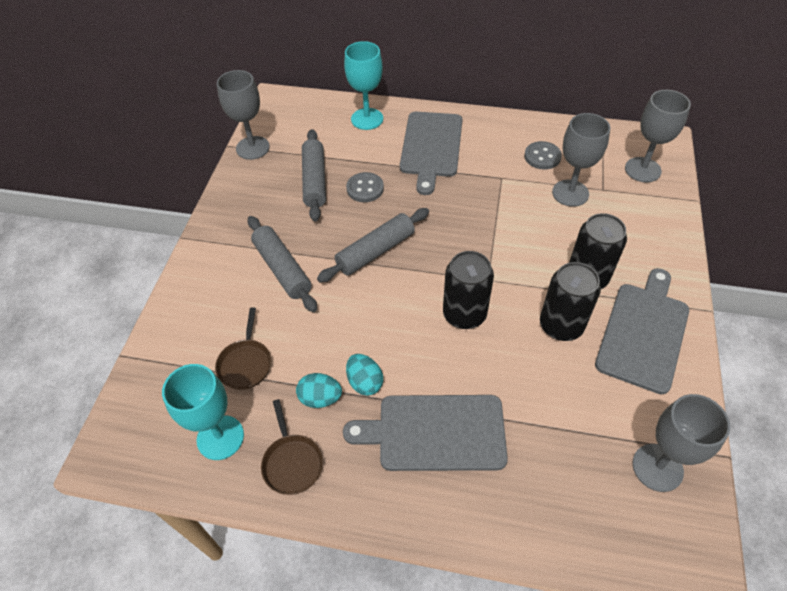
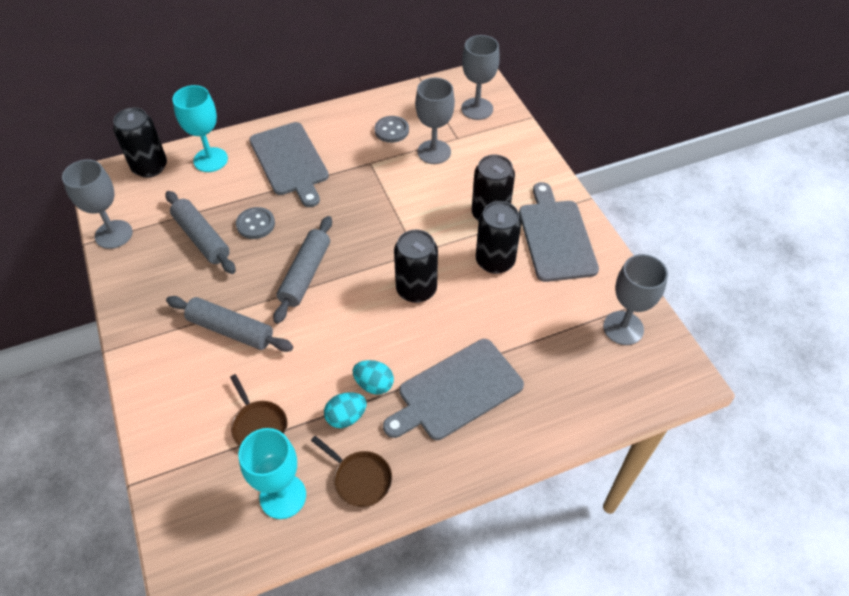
camera: 35 degrees left, 0 degrees up
(316, 106) = (150, 167): none -> black can

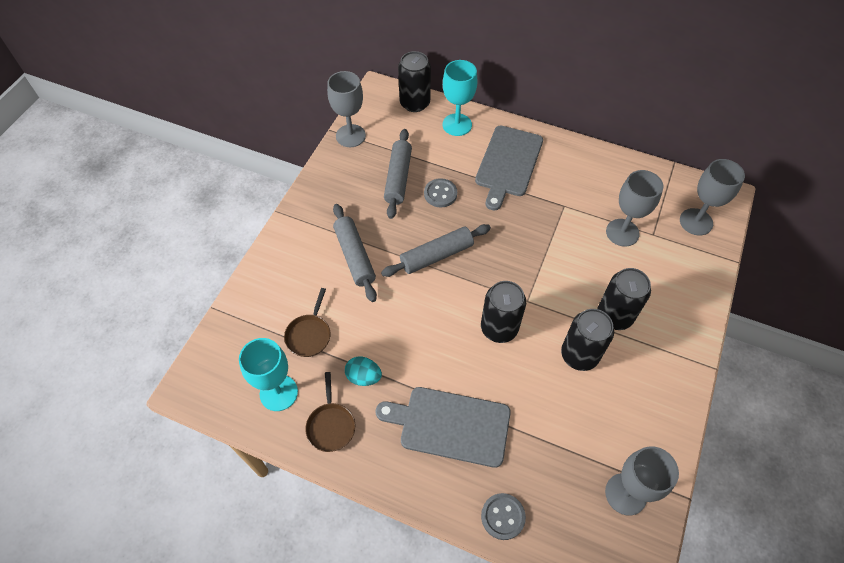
camera: 45 degrees right, 5 degrees up
(374, 384) = (402, 371): turquoise egg -> none
(391, 130) = (607, 191): grey button -> grey button (503, 517)
(556, 237) = (649, 376): grey cutting board -> none

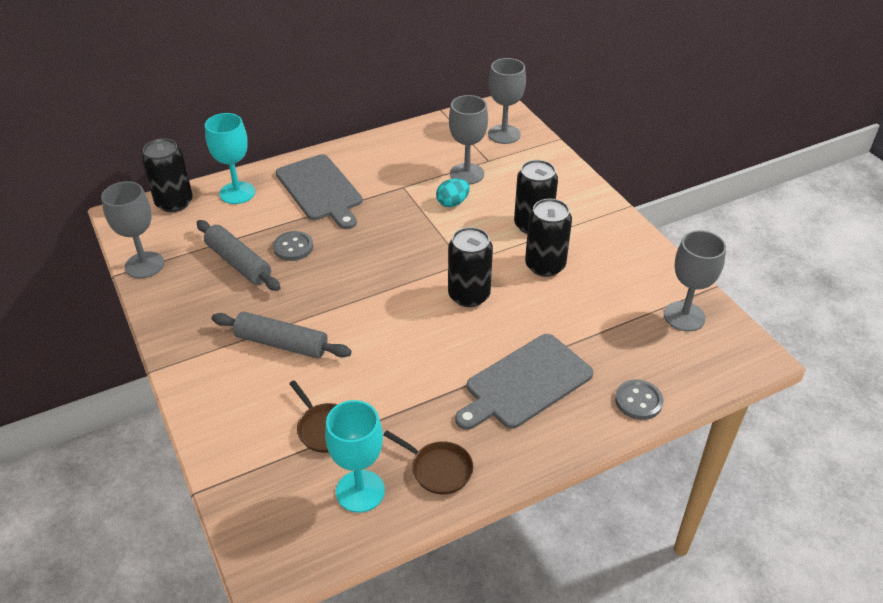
camera: 50 degrees left, 15 degrees down
(364, 377) = (415, 414): turquoise egg -> turquoise egg (452, 203)
(436, 255) = (352, 289): grey rolling pin -> none

